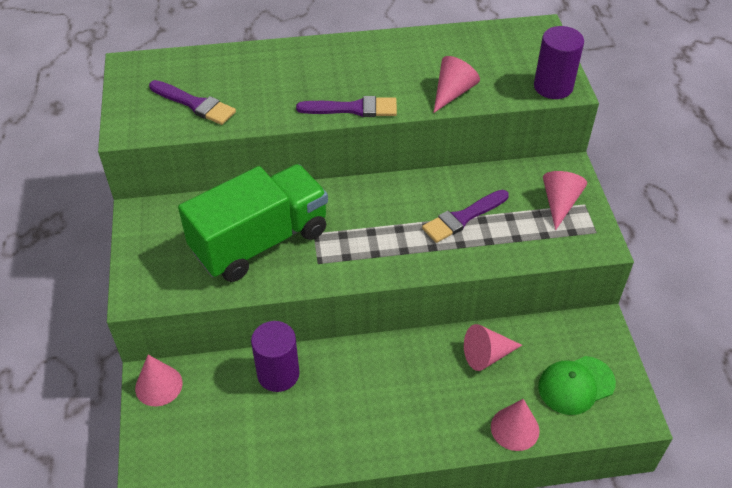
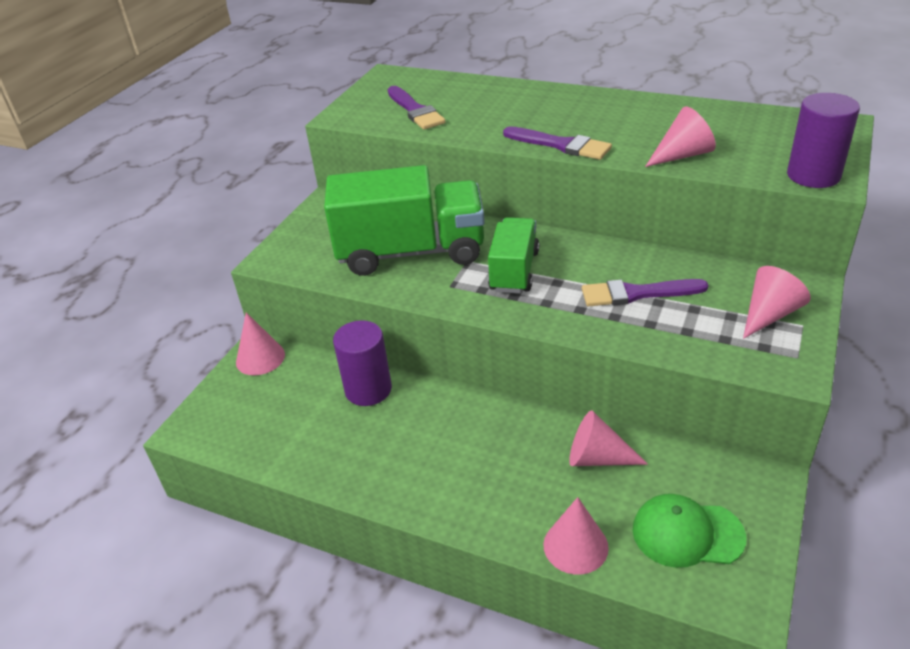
camera: 35 degrees right, 10 degrees down
(359, 230) = (514, 271): none -> green truck

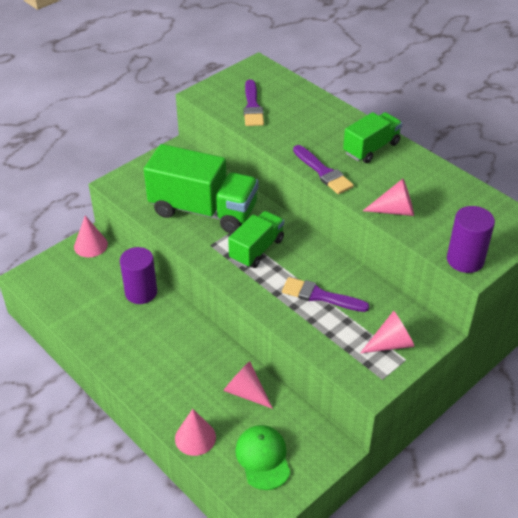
camera: 20 degrees right, 5 degrees up
(594, 108) = (371, 148): none -> green truck
(687, 533) = (263, 458): green cap -> green cap turned 45 degrees clockwise

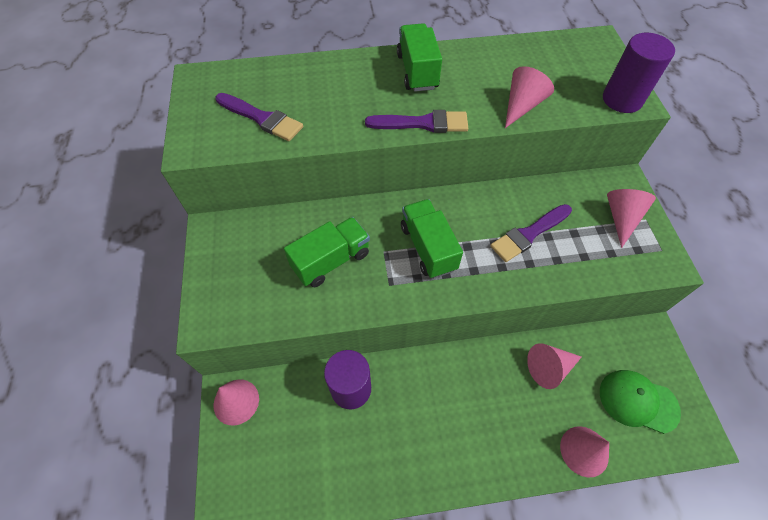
camera: 55 degrees left, 15 degrees up
(203, 210) = (331, 261): green truck -> green truck, size x0.58

